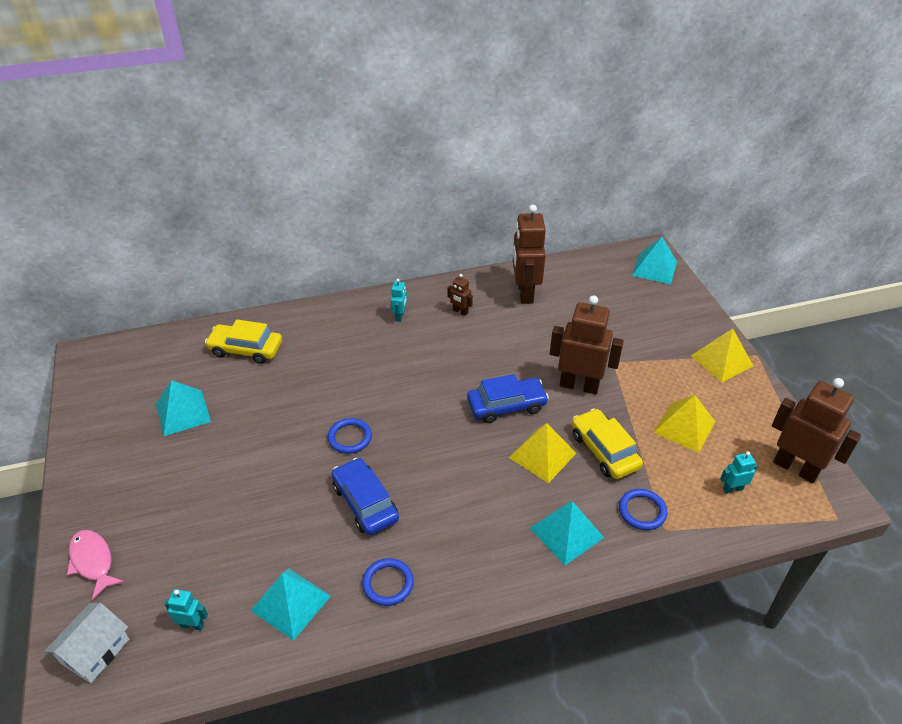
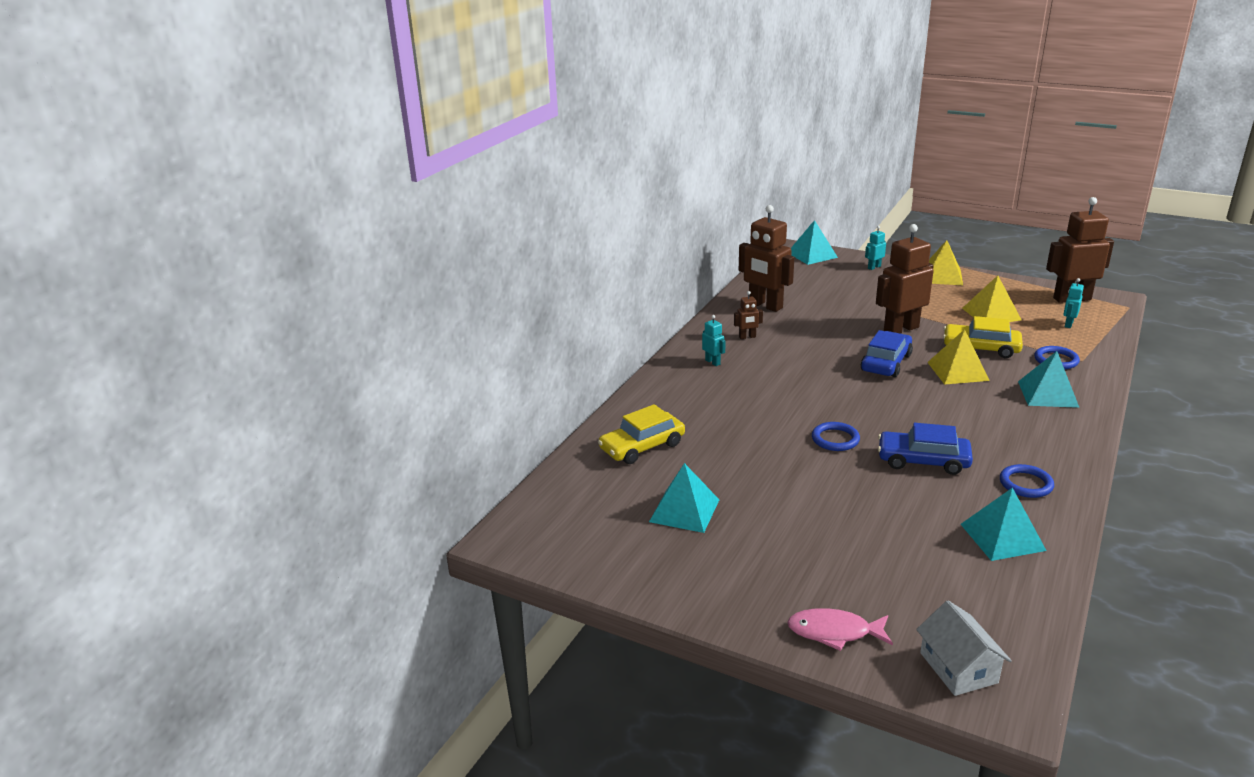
camera: 45 degrees left, 15 degrees down
(192, 625) = (978, 598): turquoise robot -> turquoise robot (874, 267)

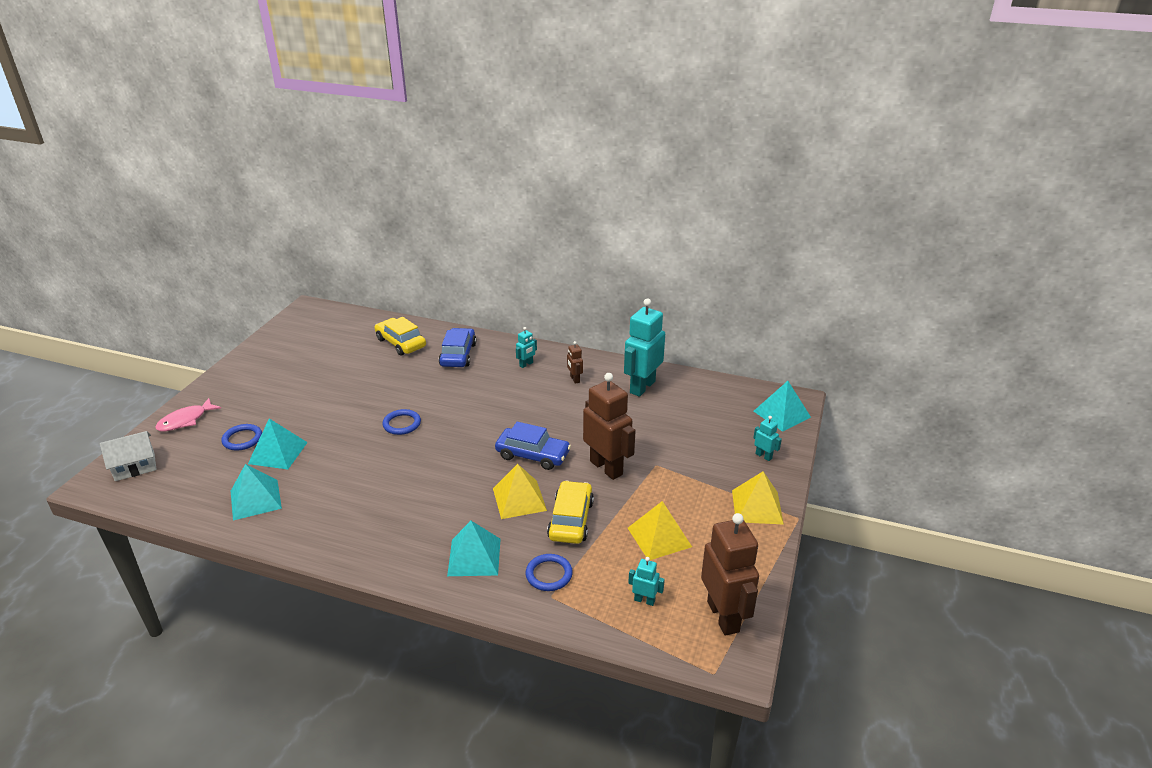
camera: 80 degrees right, 5 degrees up
(684, 510) = (322, 363): turquoise pyramid -> turquoise pyramid (278, 453)
(765, 306) = (642, 387): brown robot -> turquoise robot
(834, 632) = (185, 420): pink fish -> pink fish turned 135 degrees counterclockwise
(923, 461) = (365, 467): blue car -> blue car (458, 355)
(1026, 484) = (321, 521): blue ring -> blue ring (242, 439)

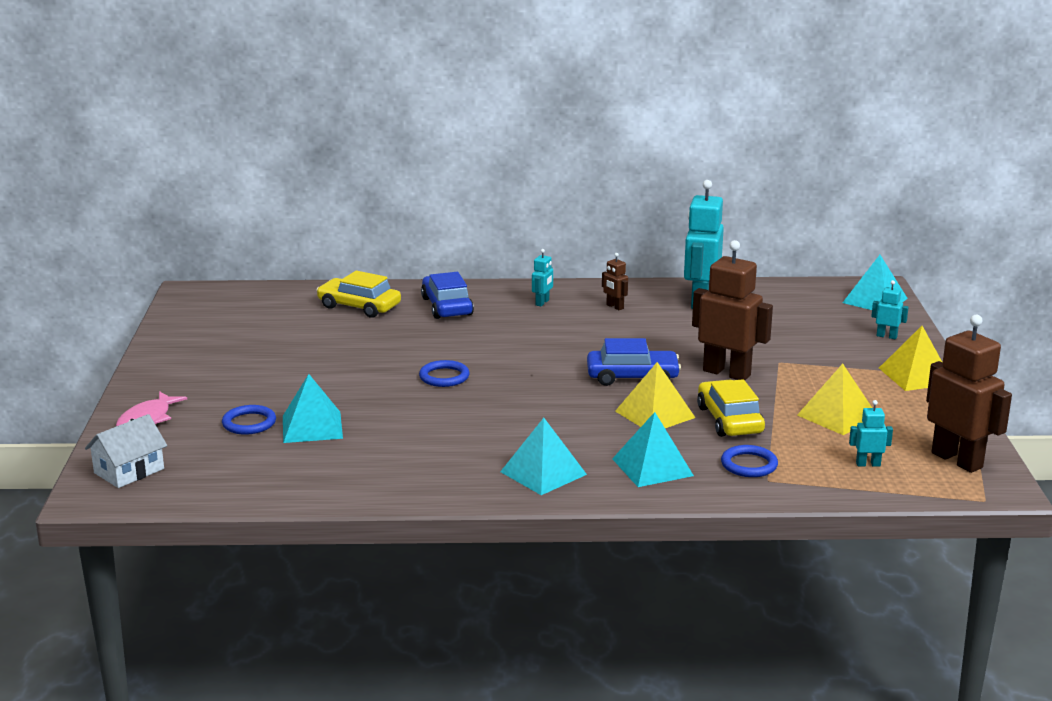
camera: 20 degrees left, 10 degrees down
(255, 499) = (332, 470): turquoise pyramid -> turquoise pyramid (543, 473)

